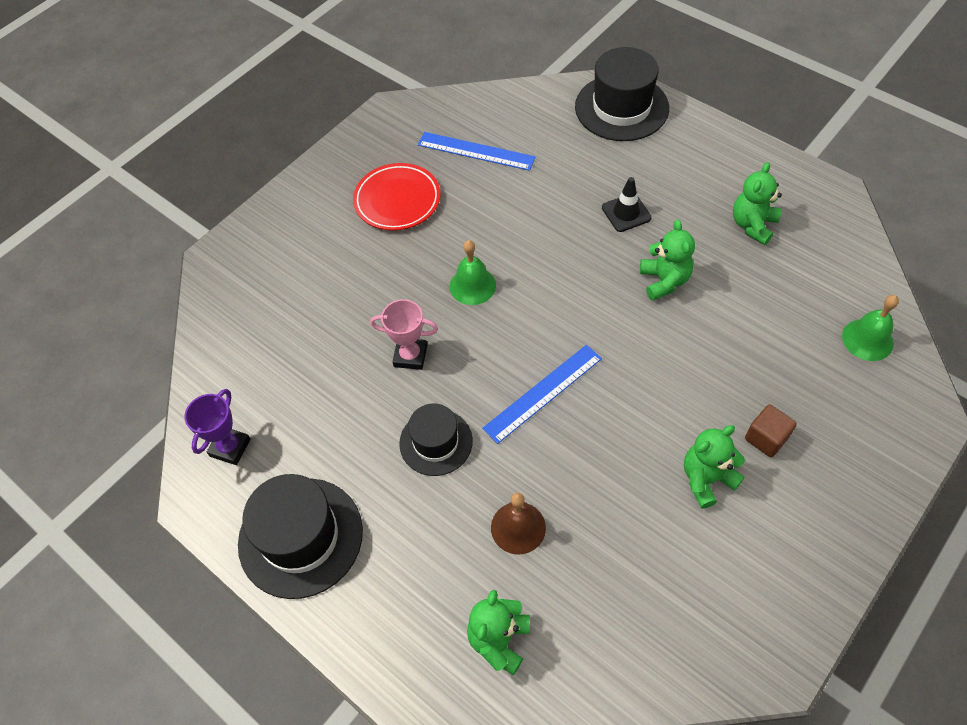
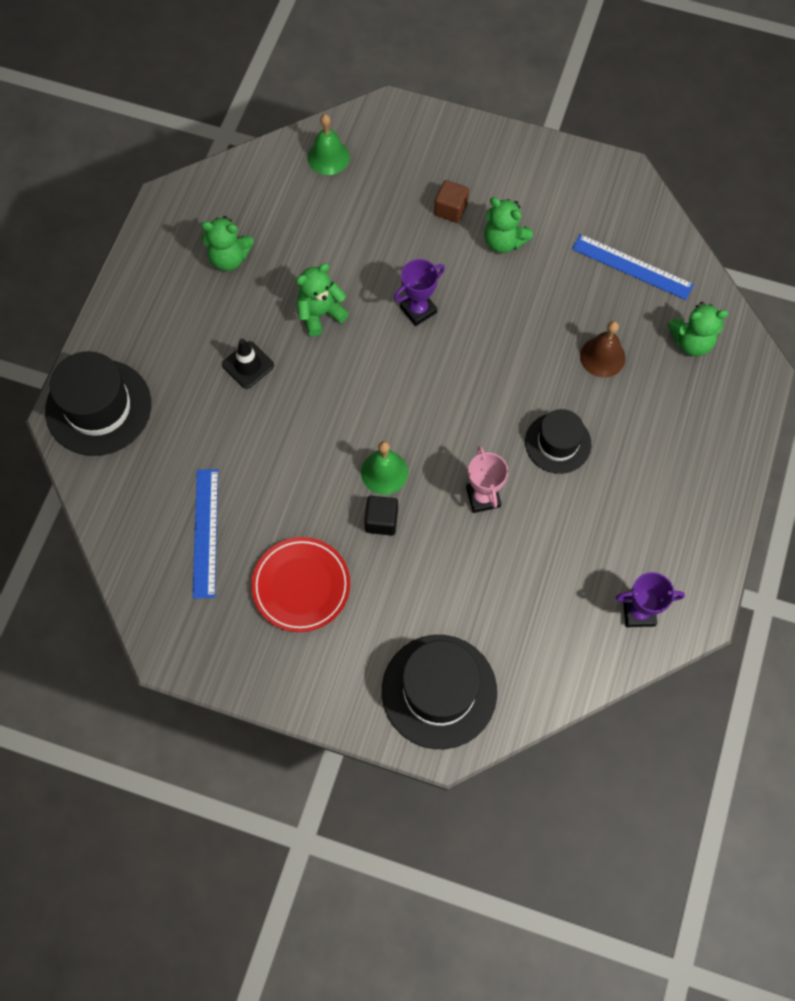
camera: 115 degrees left, 10 degrees up
(300, 537) = (686, 513): black hat -> black hat (439, 691)
(427, 270) = (381, 521): none -> black cube
(543, 393) = (476, 376): blue ruler -> blue ruler (632, 267)
(641, 365) = (418, 310): none -> purple trophy

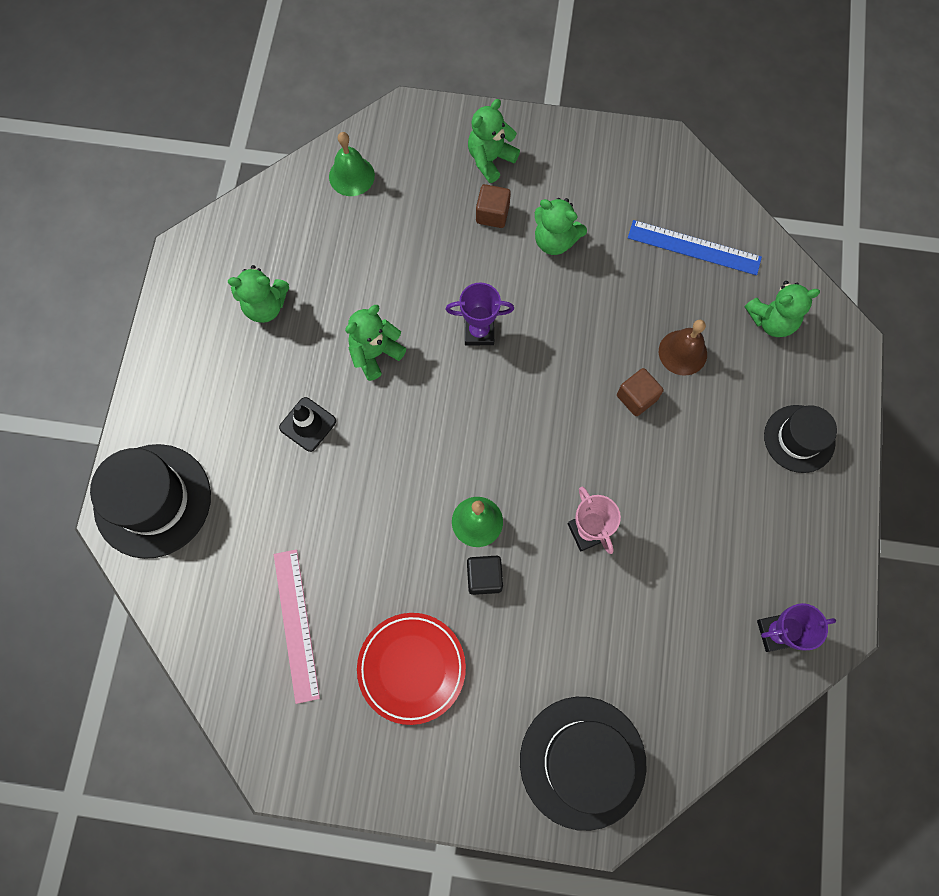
camera: 10 degrees left, 5 degrees up
(205, 532) = (296, 624): blue ruler -> pink ruler
(418, 310) = (479, 332): purple trophy -> purple trophy turned 45 degrees clockwise
(458, 161) = (490, 159): none -> green teddy bear
(551, 389) = (636, 397): none -> brown cube
(558, 443) = (654, 457): black hat -> black hat (799, 438)

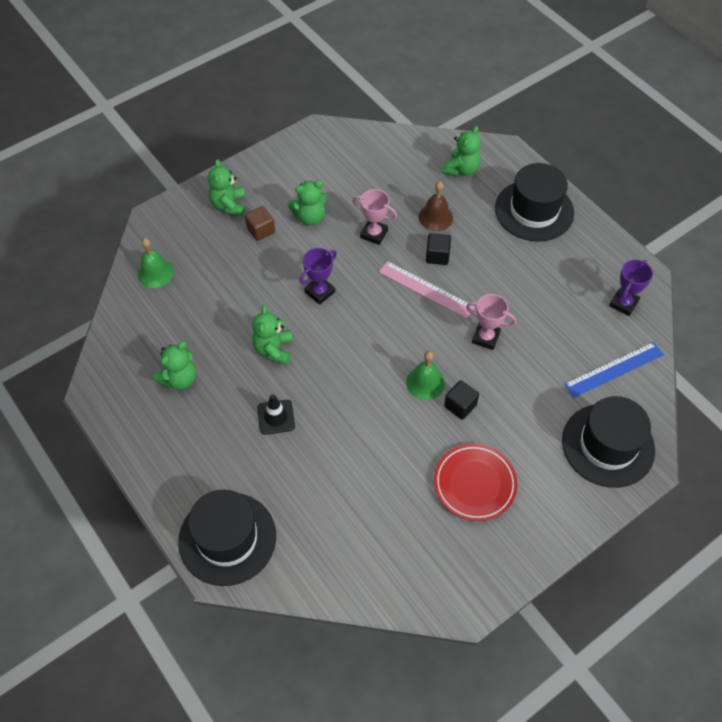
camera: 45 degrees left, 15 degrees down
(296, 624) = (388, 523): pink ruler -> pink ruler (426, 289)
(598, 315) = (374, 234): none -> pink trophy
(636, 397) = (437, 256): brown cube -> black cube
(694, 248) = (386, 166): blue ruler -> blue ruler (614, 369)
(799, 438) = (534, 210): black hat -> black hat, size x1.61

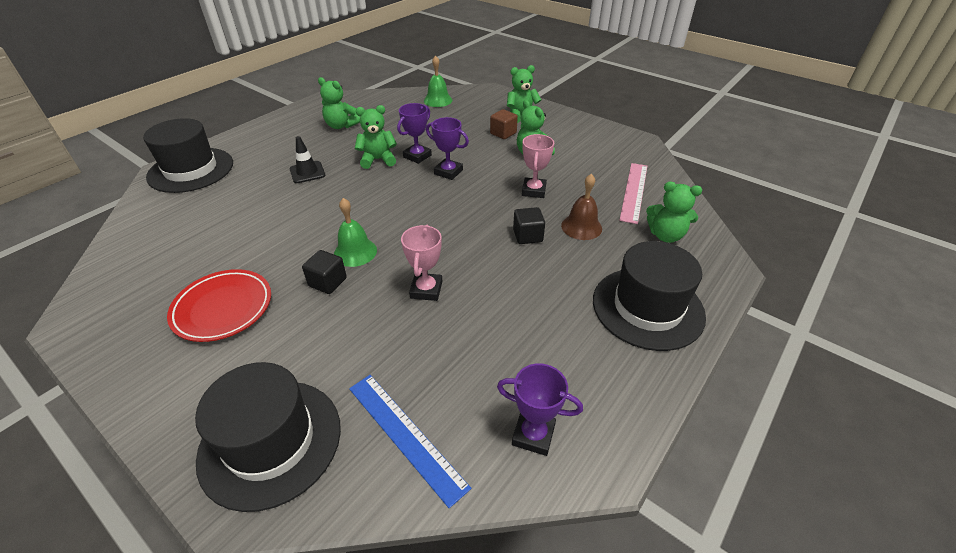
camera: 75 degrees right, 15 degrees down
(279, 313) = (417, 156): none -> purple trophy
(426, 289) = (478, 234): pink ruler -> pink ruler (634, 191)

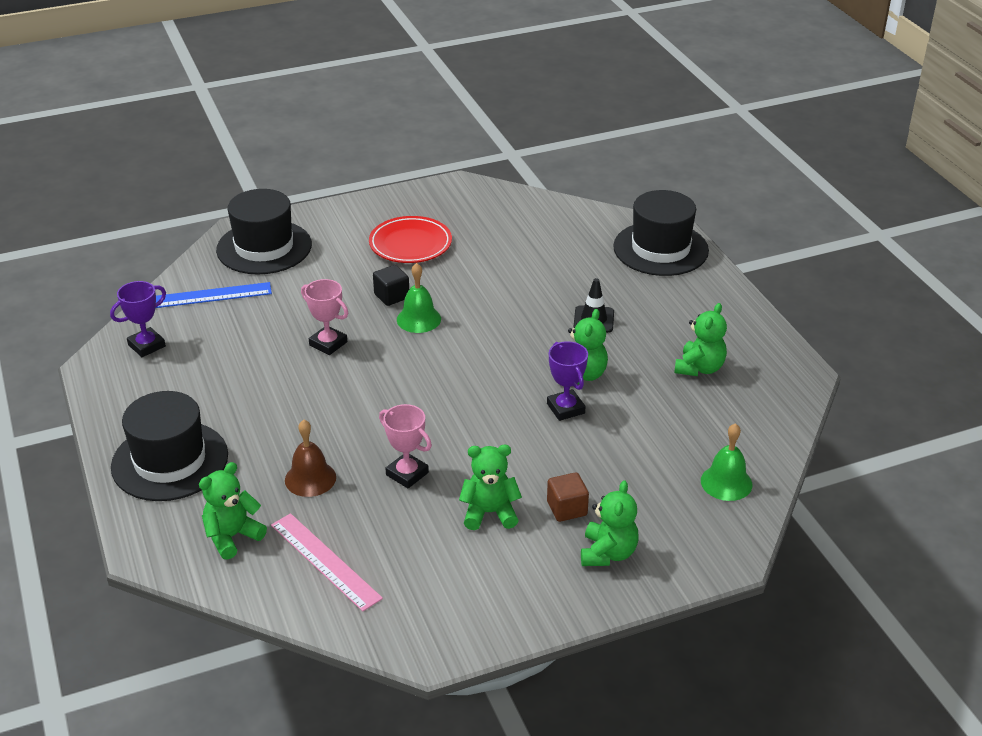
camera: 120 degrees right, 5 degrees down
(341, 126) = (699, 368): green teddy bear -> green teddy bear turned 150 degrees clockwise
(448, 172) = (507, 421): purple trophy -> none
(527, 236) = (335, 432): black cube -> none

